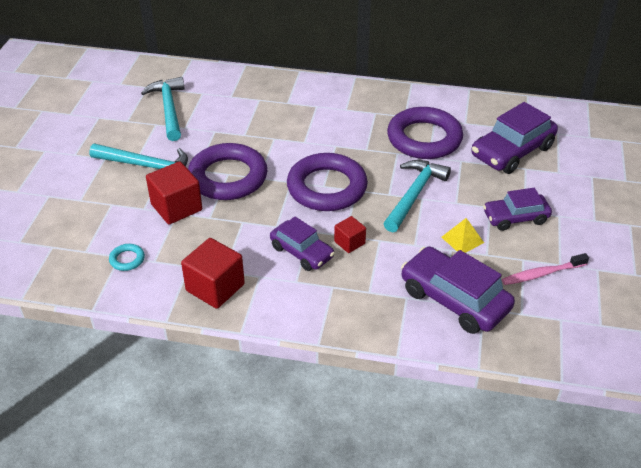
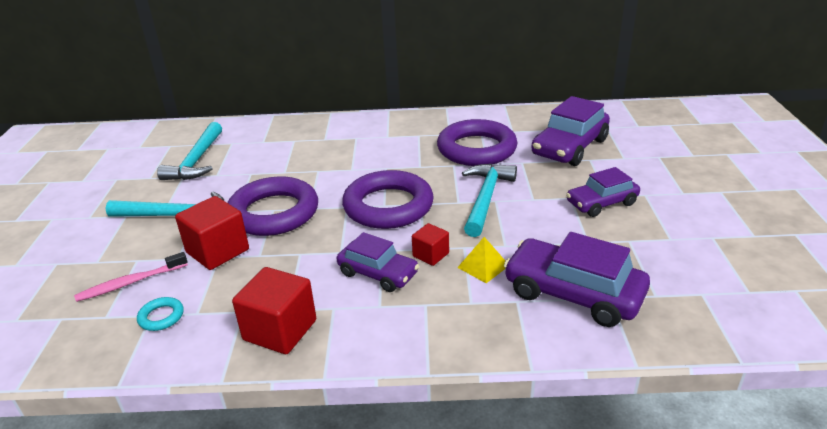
camera: 10 degrees left, 10 degrees down
(169, 109) = (196, 161): turquoise hammer -> turquoise hammer turned 150 degrees counterclockwise
(462, 240) = (555, 232): yellow pyramid -> yellow pyramid (483, 266)
(542, 274) = (657, 251): pink toothbrush -> pink toothbrush (131, 283)

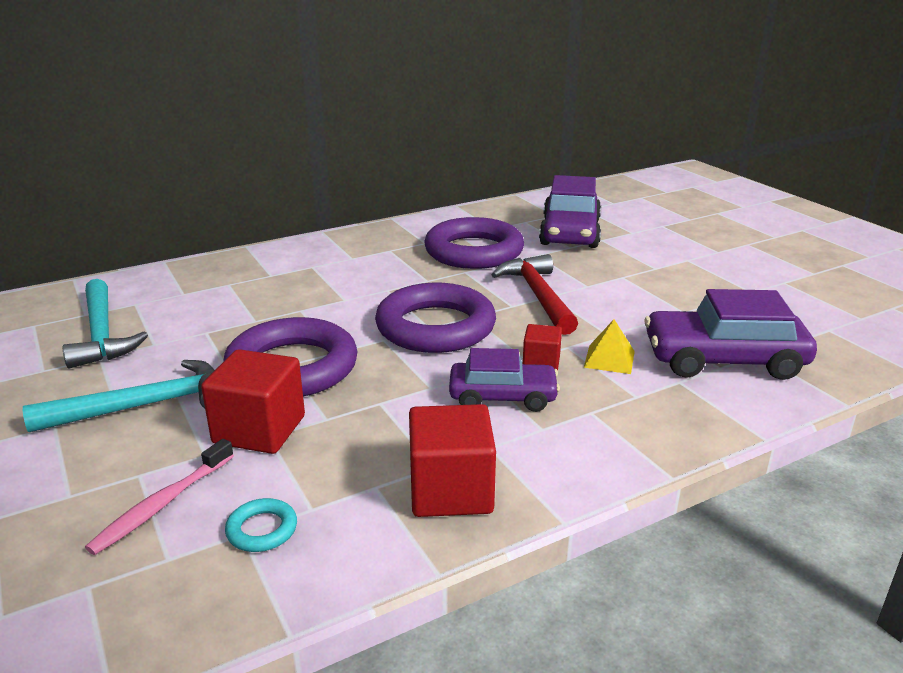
camera: 30 degrees left, 5 degrees down
(486, 198) = (538, 295): turquoise hammer -> red hammer
(601, 203) = (657, 275): purple car -> none

